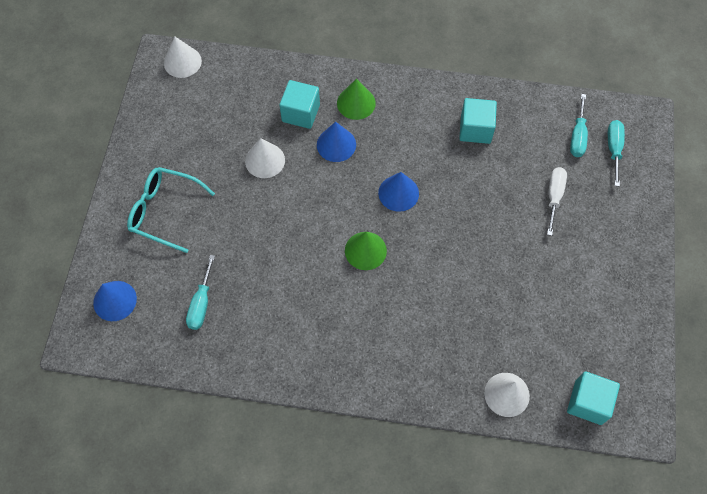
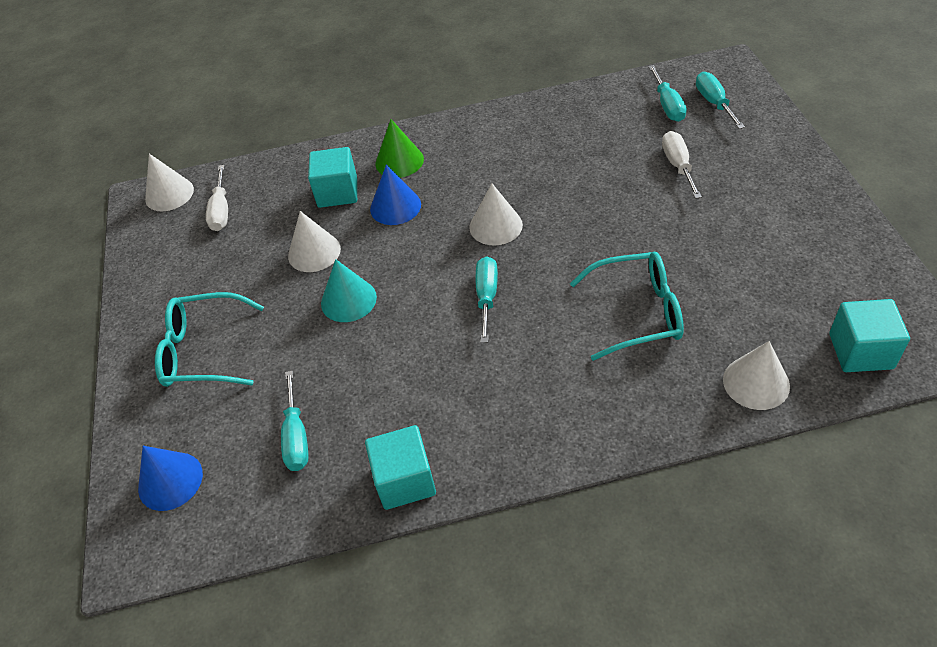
camera: 15 degrees left, 15 degrees down
(213, 94) = (221, 211): none -> white screwdriver
(273, 212) = (348, 300): none -> turquoise cone
(365, 250) = (487, 297): green cone -> turquoise screwdriver
(398, 193) = (495, 226): blue cone -> white cone
(459, 308) = (638, 312): none -> turquoise glasses
(475, 129) = (551, 138): turquoise cube -> turquoise cube (405, 480)

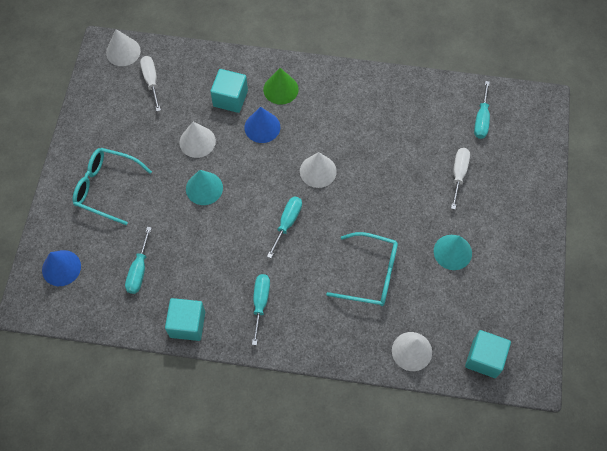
camera: 15 degrees right, 15 degrees up
(221, 211) = (151, 81): white screwdriver -> white screwdriver turned 150 degrees clockwise
(714, 103) = (514, 131): turquoise screwdriver -> turquoise screwdriver (260, 303)
(728, 247) = (452, 252): none -> turquoise cone

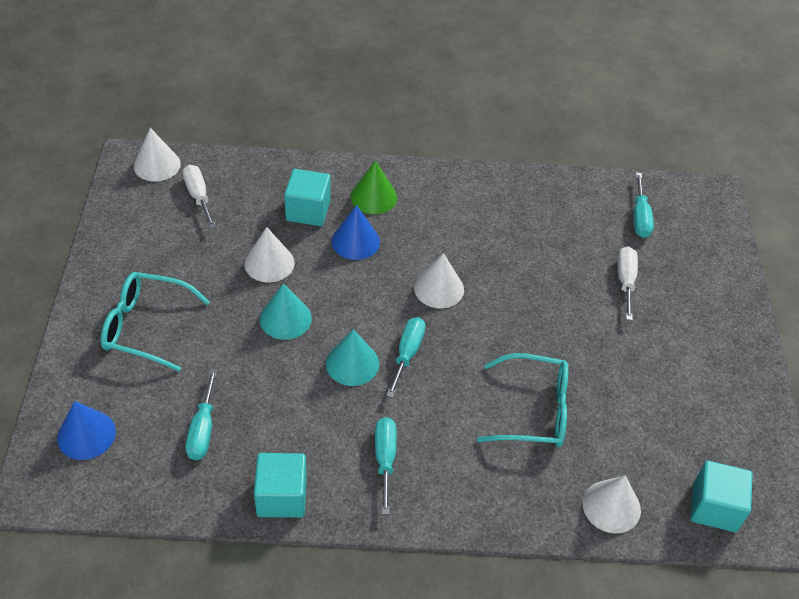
camera: 10 degrees left, 15 degrees down
(452, 252) = (639, 374): turquoise cone -> turquoise cone (352, 363)

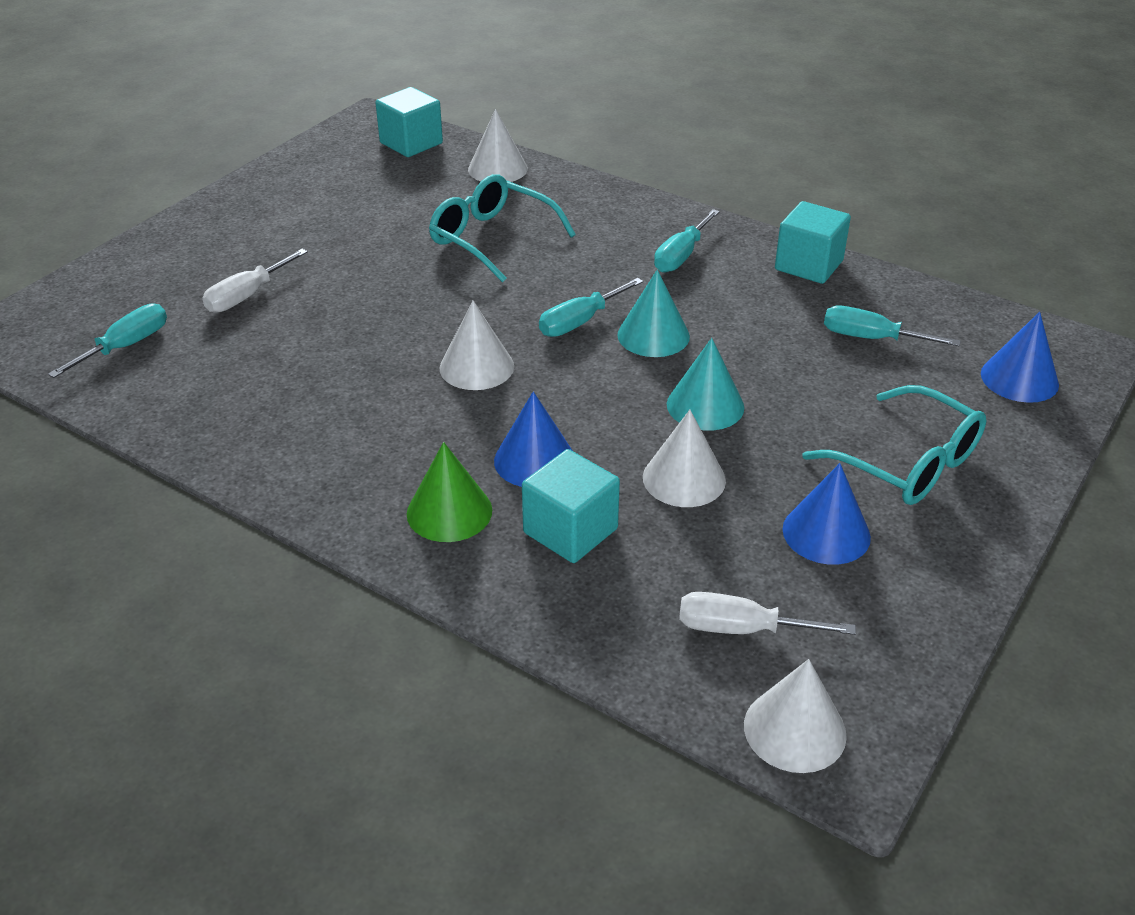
camera: 145 degrees left, 10 degrees down
(177, 261) = (826, 533): none -> blue cone
(198, 196) = (742, 629): white screwdriver -> white screwdriver turned 90 degrees clockwise
(203, 429) = (871, 338): turquoise screwdriver -> turquoise screwdriver turned 105 degrees counterclockwise

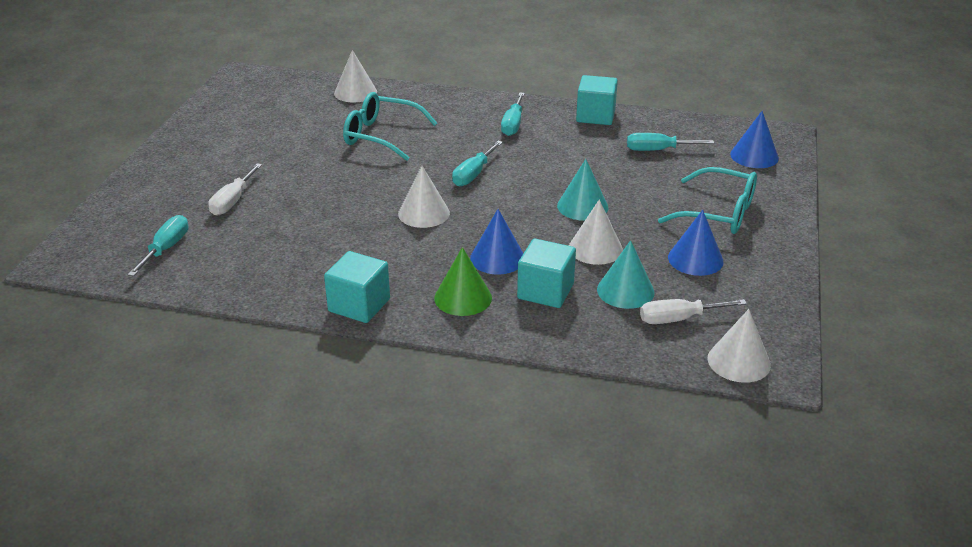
camera: 20 degrees left, 5 degrees down
(411, 143) = (282, 86): turquoise cube -> turquoise cube (359, 305)
(653, 335) = (525, 173): turquoise cone -> turquoise cone (625, 291)

